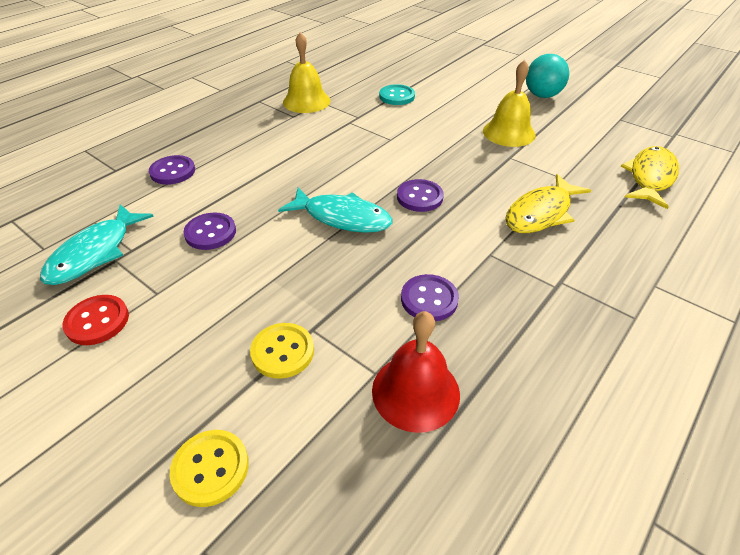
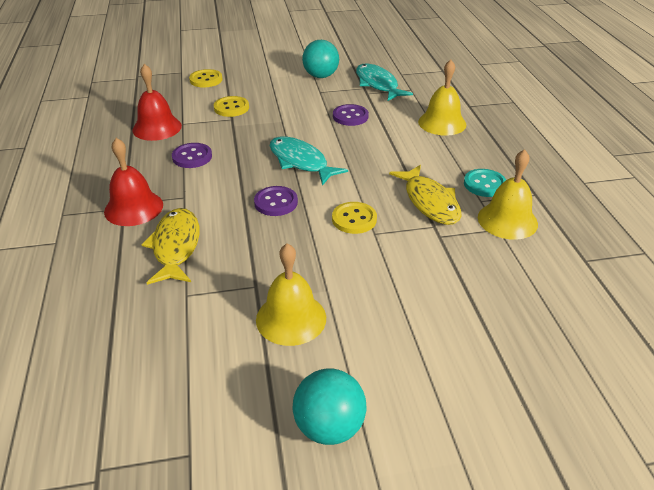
camera: 130 degrees right, 5 degrees down
(97, 321) = (320, 76): red button -> turquoise ball
(173, 171) = (442, 123): purple button -> yellow bell
(342, 217) = (300, 162): turquoise fish -> turquoise fish turned 75 degrees clockwise
(387, 153) = (354, 219): none -> yellow button
(397, 96) = (460, 287): turquoise button -> turquoise button (484, 184)
(550, 274) = (133, 208): none -> red bell
(650, 177) = (99, 356): yellow fish -> yellow fish (429, 202)

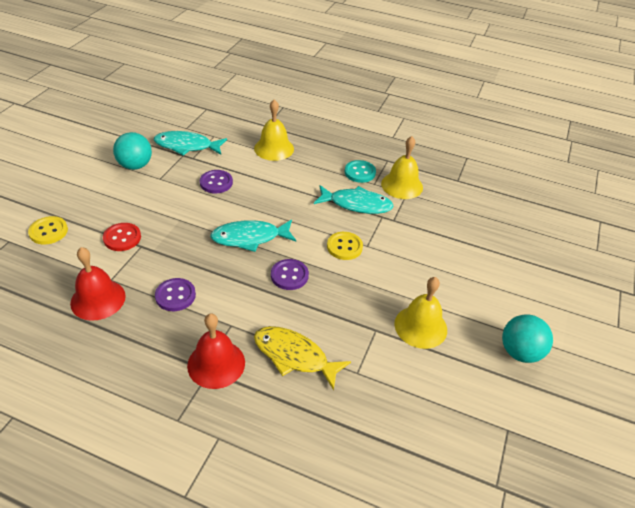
camera: 60 degrees left, 5 degrees up
(231, 108) = (122, 238): yellow button -> red button
(429, 202) = (356, 204): yellow fish -> turquoise fish

